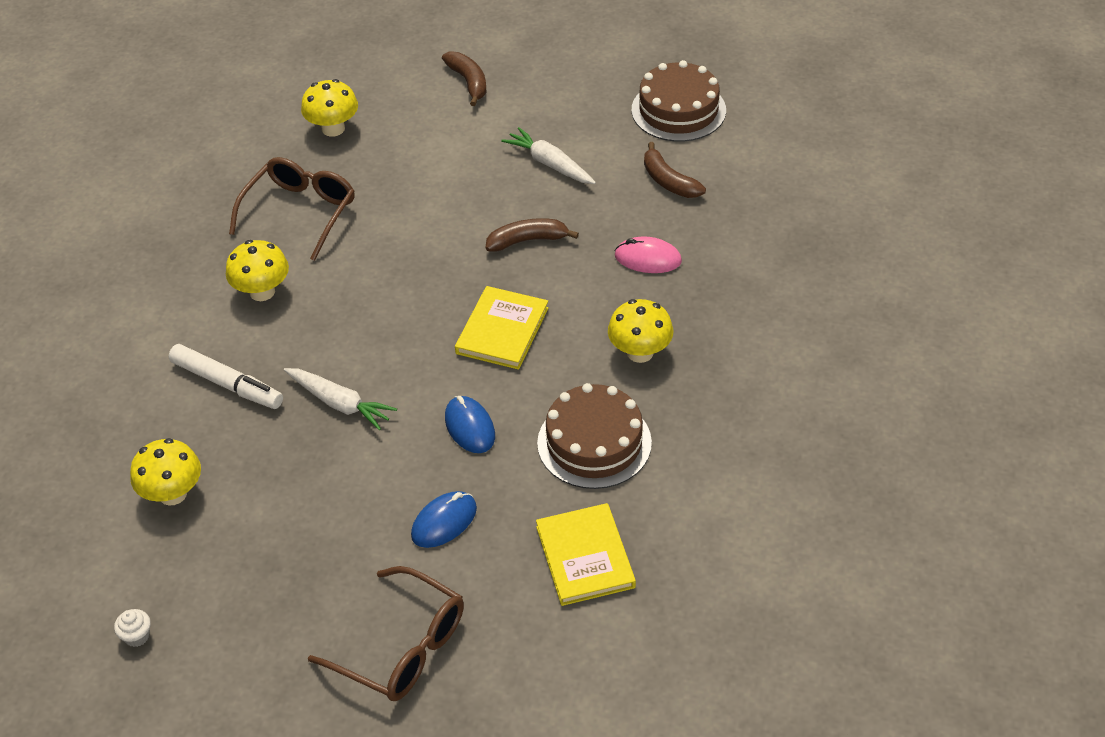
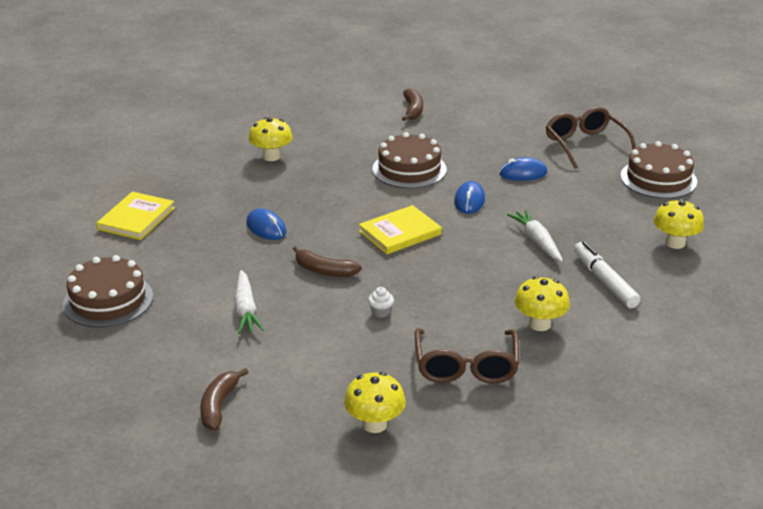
camera: 145 degrees left, 15 degrees down
(137, 636) = (727, 196): white cupcake -> white cupcake (381, 312)
(251, 622) = (658, 179): none -> brown cake
(300, 213) = (466, 366): brown glasses -> brown glasses turned 60 degrees counterclockwise
(585, 557) = (465, 137): yellow book -> yellow book (136, 219)
(640, 352) = (335, 191): yellow mushroom -> yellow mushroom (271, 156)
(648, 259) = (266, 228): pink mouse -> blue mouse
(669, 181) = (188, 261): brown banana -> brown banana (413, 110)

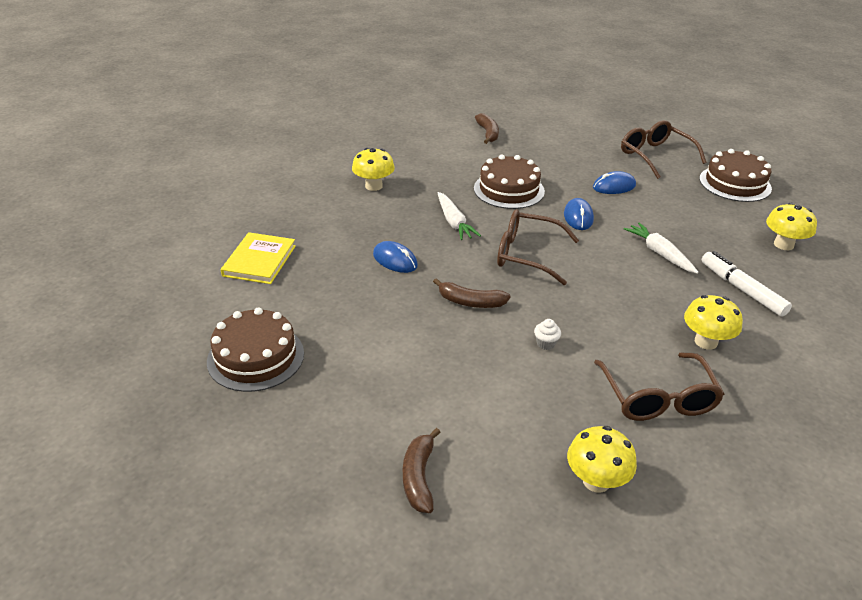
camera: 10 degrees left, 5 degrees up
(246, 309) = (407, 354): white carrot -> white carrot (454, 222)
(400, 233) = (527, 255): yellow book -> brown glasses

